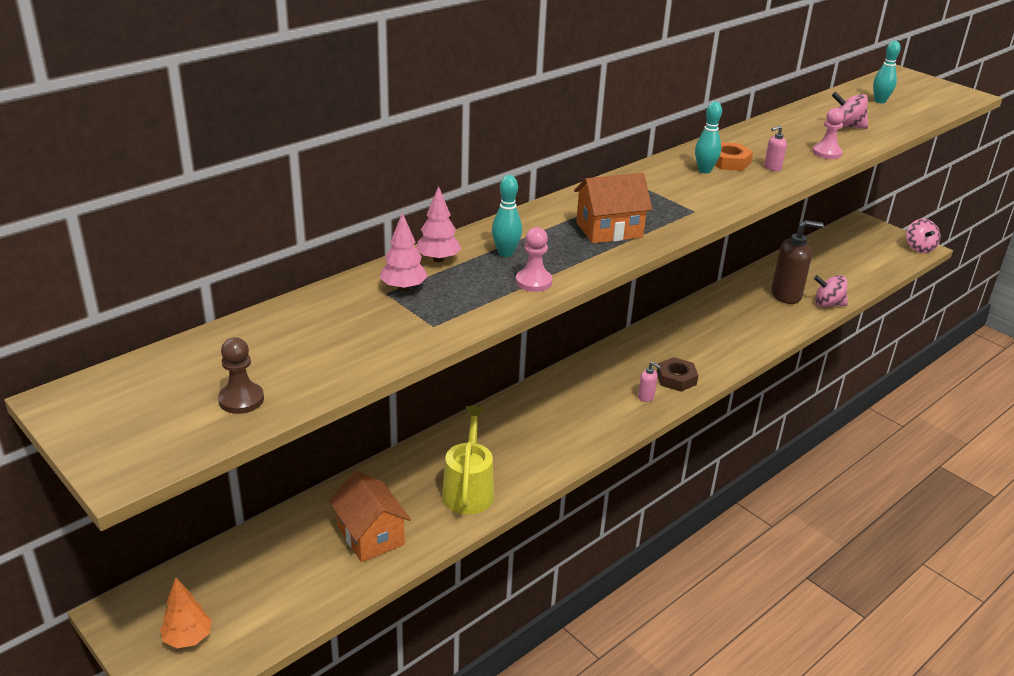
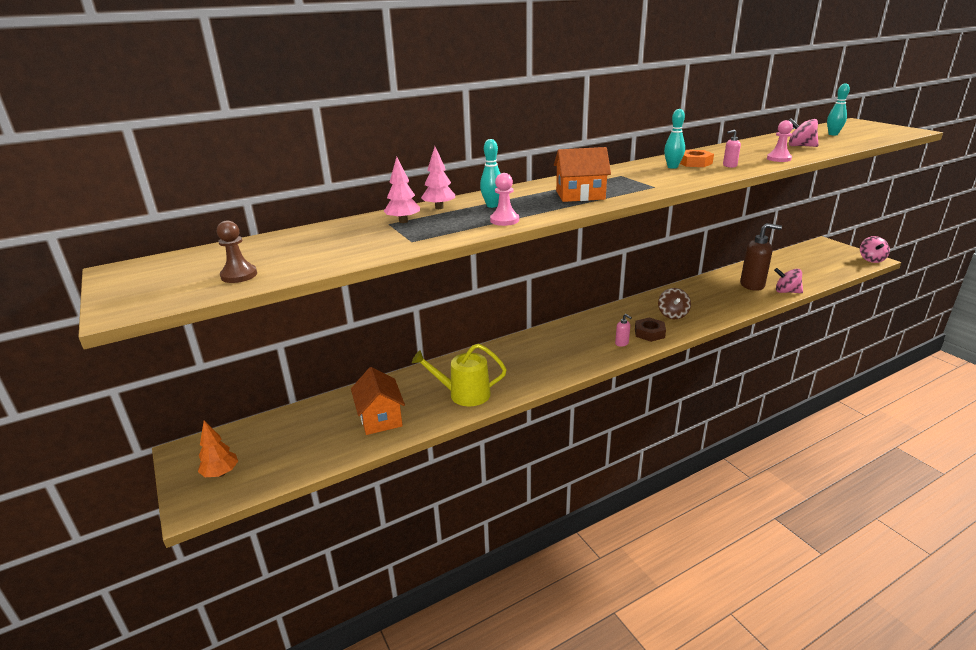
camera: 15 degrees right, 5 degrees down
(468, 490) = (464, 394): yellow watering can -> yellow watering can turned 105 degrees counterclockwise
(698, 348) = (672, 315): none -> brown spinning top

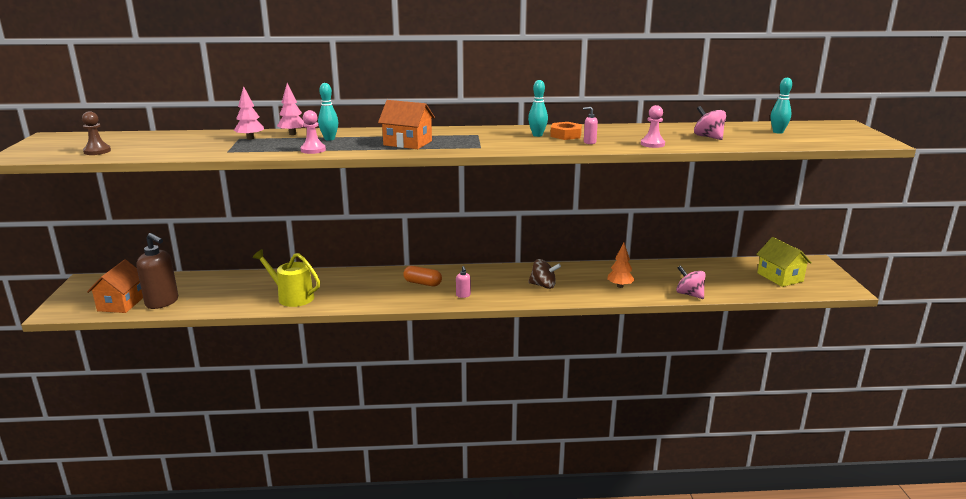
camera: 25 degrees right, 5 degrees down
(221, 473) = (89, 299): orange tree -> orange tree (620, 286)
(380, 418) = (217, 296): orange house -> orange house (121, 303)
(570, 342) = (422, 283): none -> orange capsule
(649, 333) = (499, 294): brown nut -> none
(672, 315) = (543, 285): brown spinning top -> brown spinning top turned 105 degrees counterclockwise
(752, 285) = (663, 280): brown soap dispenser -> brown soap dispenser (162, 302)
(821, 261) = (780, 277): none -> yellow house
(871, 259) = (843, 289): pink spinning top -> none

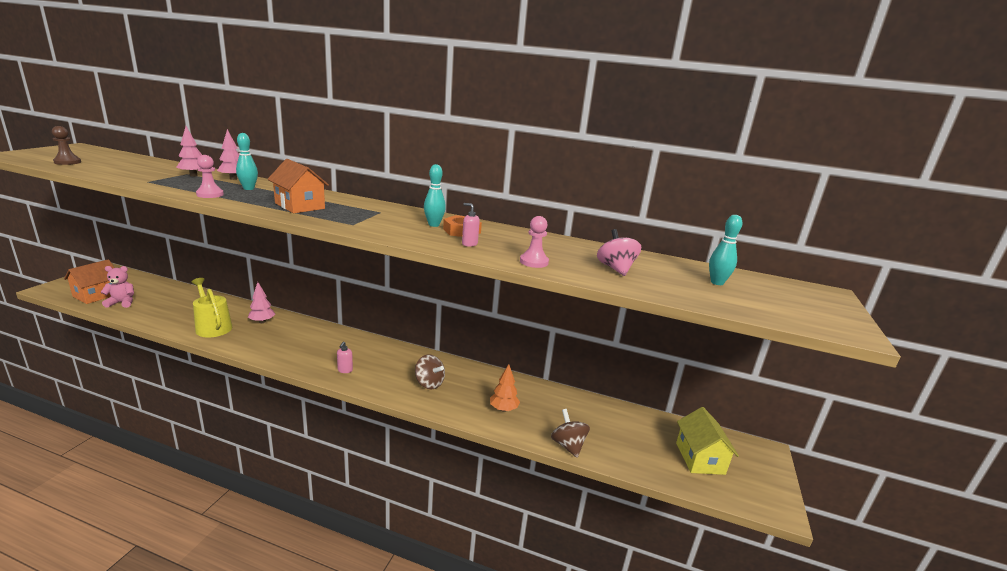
camera: 20 degrees right, 0 degrees up
(162, 302) = (122, 303): brown soap dispenser -> pink teddy bear
(332, 281) = (262, 321): none -> pink tree
(422, 283) = (328, 346): orange capsule -> none
(689, 294) = (568, 445): pink spinning top -> brown spinning top

